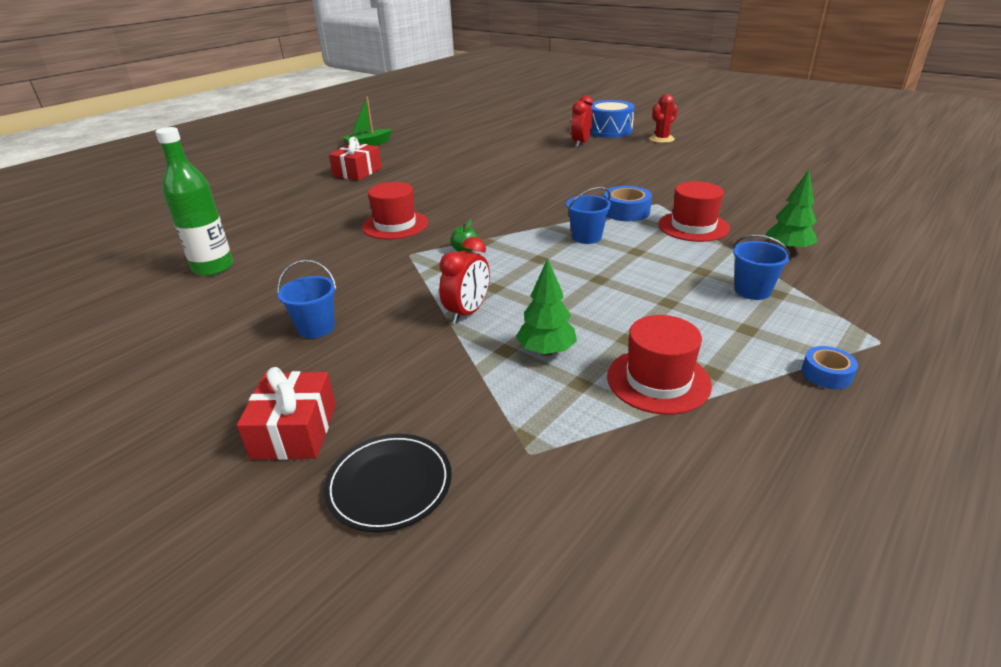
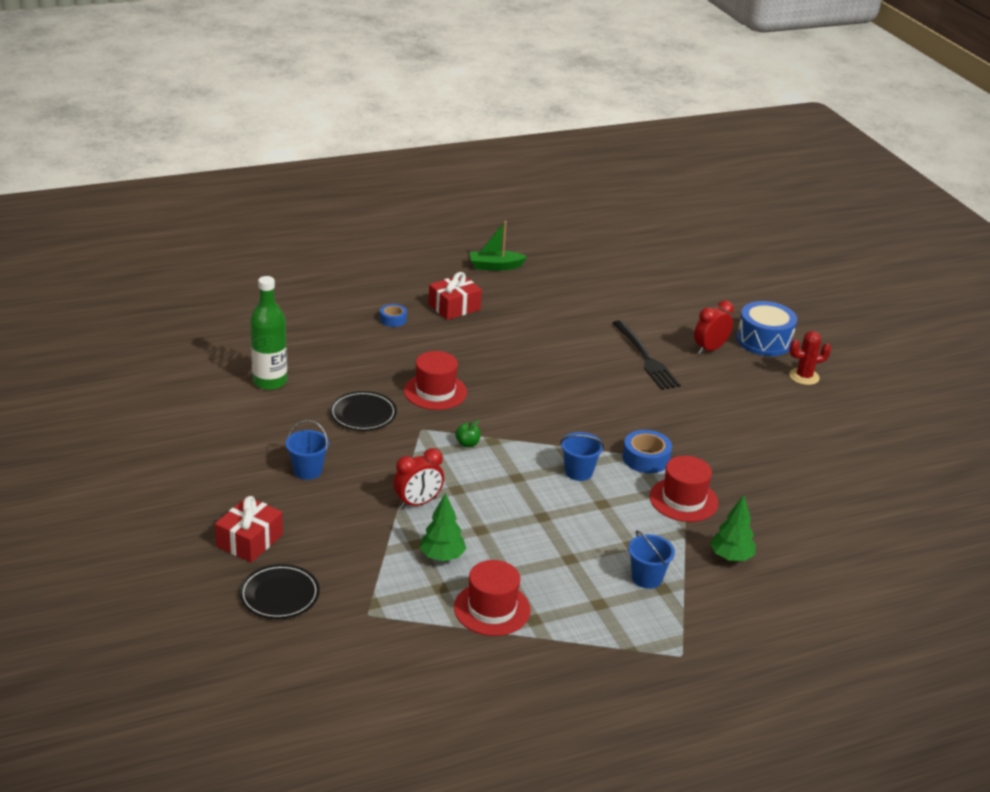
camera: 25 degrees right, 0 degrees up
(338, 261) = (363, 414): none -> black plate
(542, 159) = (645, 357): none -> black fork
(826, 374) = (608, 656): blue tape -> blue tape (393, 319)

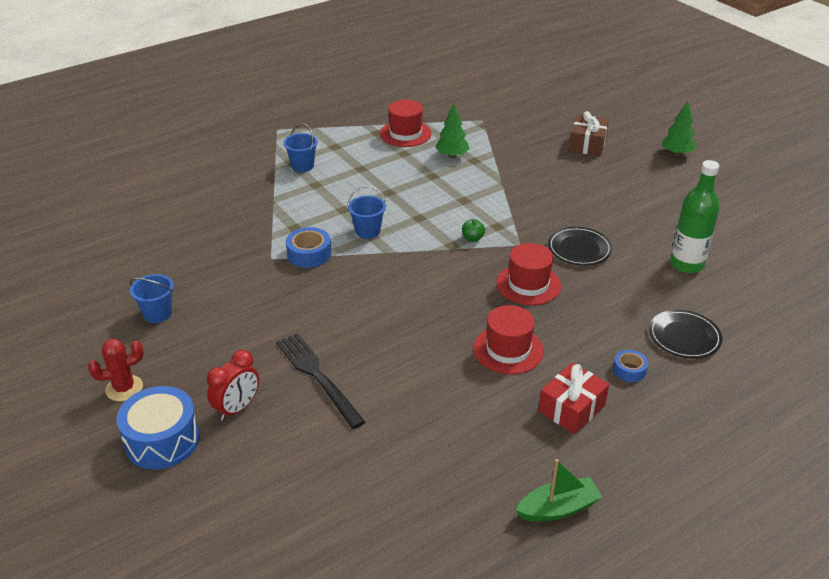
camera: 170 degrees right, 5 degrees up
(249, 540) = (587, 144): red gift -> brown gift
(279, 595) = (543, 121): black plate -> black plate (684, 336)
(307, 471) = (587, 194): blue bucket -> blue bucket (157, 313)
(418, 503) = (488, 186): red clock -> none
(683, 500) = (274, 224): red hat -> red hat (508, 350)
(731, 557) = (238, 188): green tree -> green tree (676, 153)

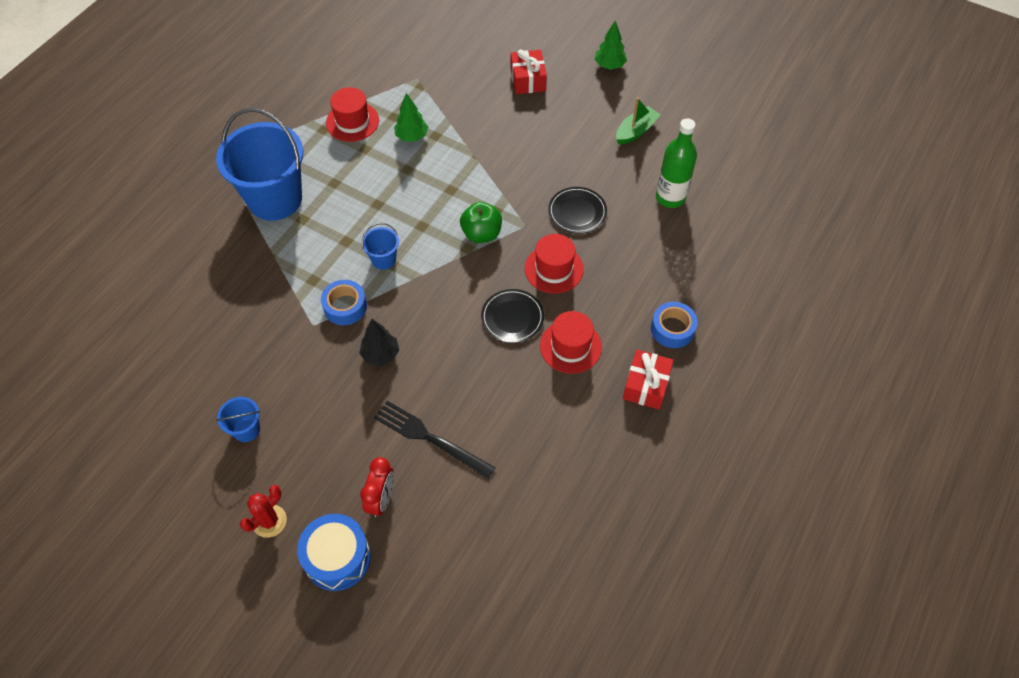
camera: 25 degrees left, 20 degrees up
(302, 166) = (275, 199): blue bucket -> blue bucket, size x2.32
(316, 298) = (380, 354): none -> black tree
(472, 238) = (481, 233): green apple -> green apple, size x1.88
(558, 508) = (677, 483): green boat -> green boat (636, 131)
(587, 144) = (528, 80): brown gift -> red gift
(629, 370) = (672, 329): blue tape -> blue tape, size x1.56
(684, 336) = (699, 277): black plate -> black plate (512, 317)

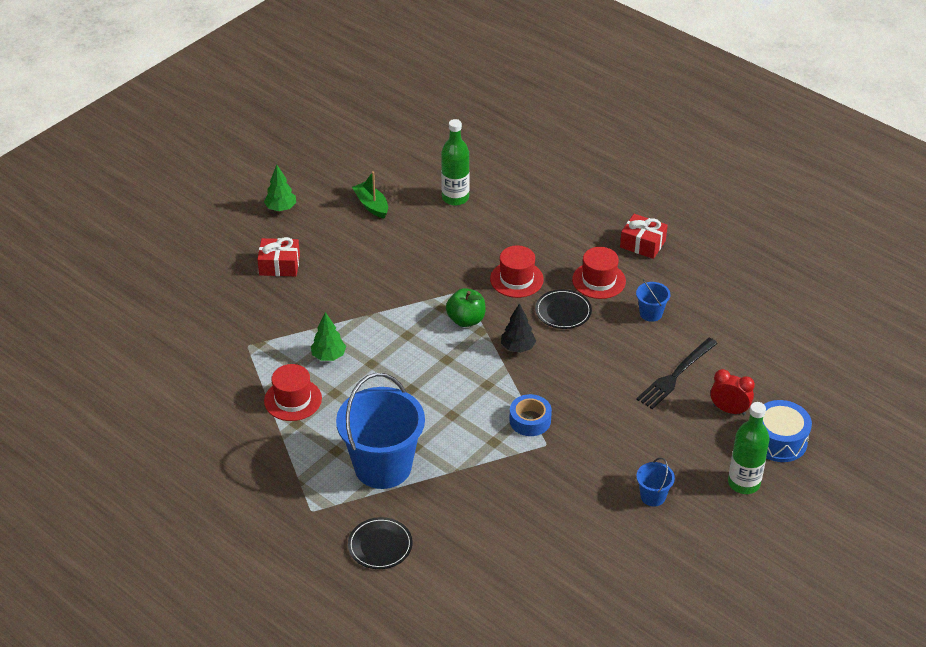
camera: 80 degrees left, 15 degrees down
(269, 521) = (744, 483): red cactus -> green bottle
(380, 354) = (587, 400): black tree -> black tree (517, 347)
(383, 259) = (480, 389): blue bucket -> blue bucket (651, 313)
(577, 212) = (456, 256): black plate -> black plate (380, 545)
(672, 329) = (592, 220): blue tape -> none

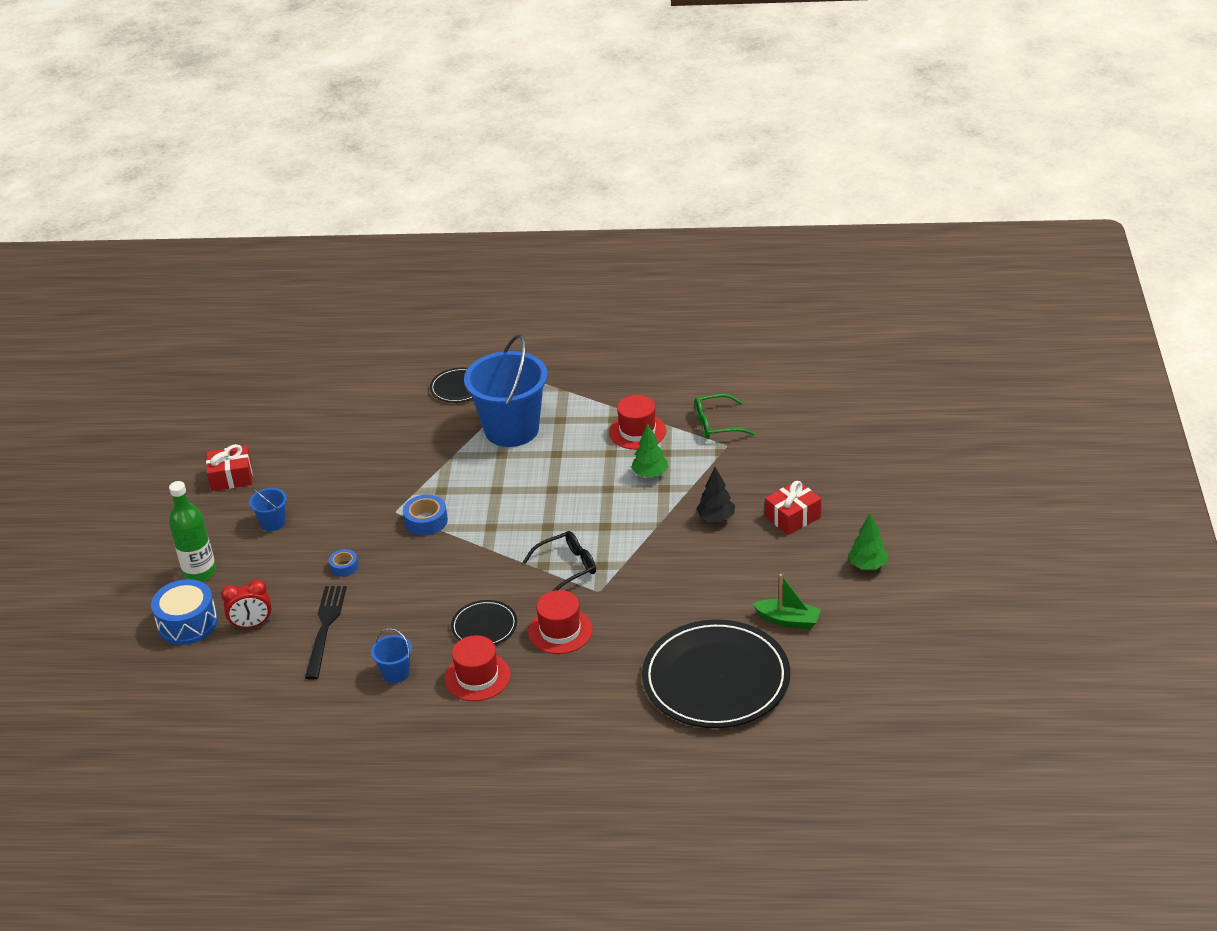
camera: 145 degrees right, 5 degrees down
(230, 368) = (716, 424): none -> green glasses
(455, 198) = (716, 679): green bottle -> black plate
(466, 320) = (567, 567): green apple -> black glasses
(517, 347) = (495, 570): black tree -> black tree (716, 518)
(625, 418) = (344, 567): none -> blue tape
(642, 244) = (466, 745): red gift -> red gift (231, 477)

